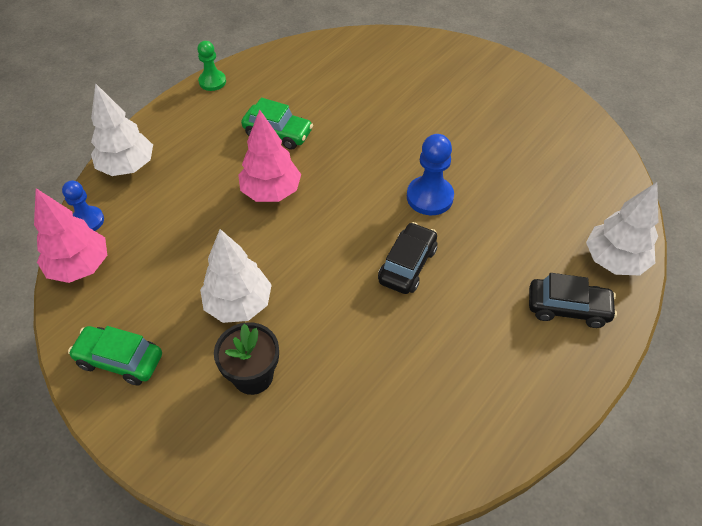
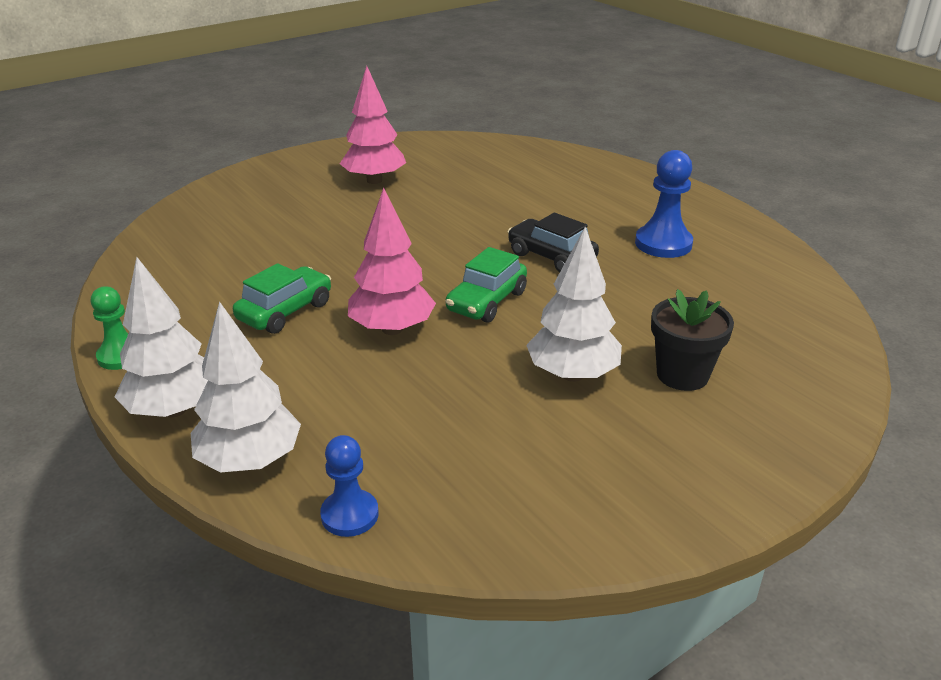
camera: 75 degrees left, 20 degrees down
(79, 266) = (448, 528): pink tree -> pink tree (374, 180)
(120, 360) = (643, 489): green car -> green car (486, 301)
(429, 197) = (461, 230): blue pawn -> blue pawn (663, 244)
(567, 308) = (629, 191): black car -> none
(614, 261) = (582, 163): white tree -> white tree (175, 410)

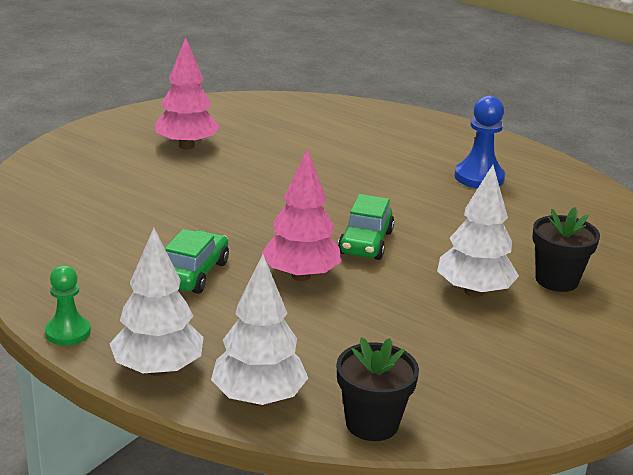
camera: 20 degrees left, 5 degrees down
(349, 515) = (372, 423): blue pawn -> black flower pot
(551, 257) = (394, 198): black car -> none

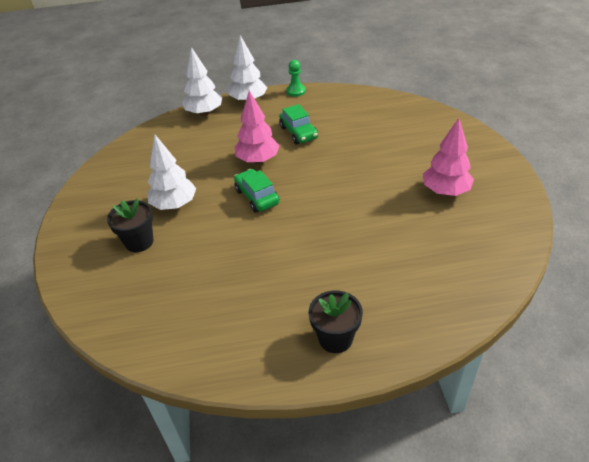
camera: 140 degrees right, 15 degrees up
(372, 423) = (158, 128): black flower pot -> black flower pot (335, 338)
(479, 177) = (262, 304): blue pawn -> none

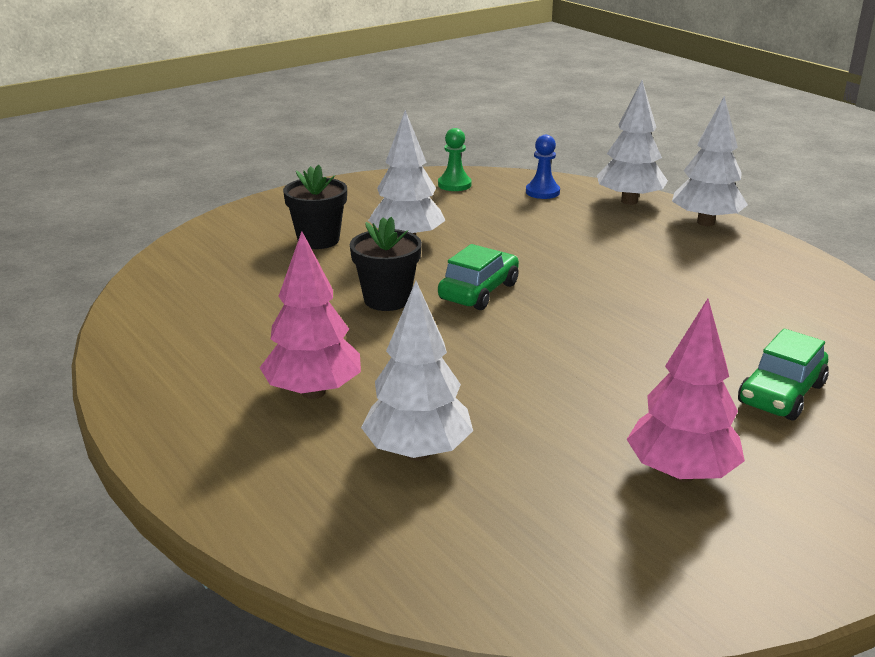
camera: 60 degrees right, 15 degrees down
(164, 136) = (542, 192): none -> blue pawn
(258, 160) = (565, 269): pink tree -> pink tree (313, 392)
(296, 91) = (788, 251): green pawn -> green pawn (454, 185)
(298, 133) = (675, 283): green car -> green car (781, 394)
(335, 338) = (222, 434): black flower pot -> black flower pot (387, 300)
(391, 265) = (417, 452): none -> white tree

